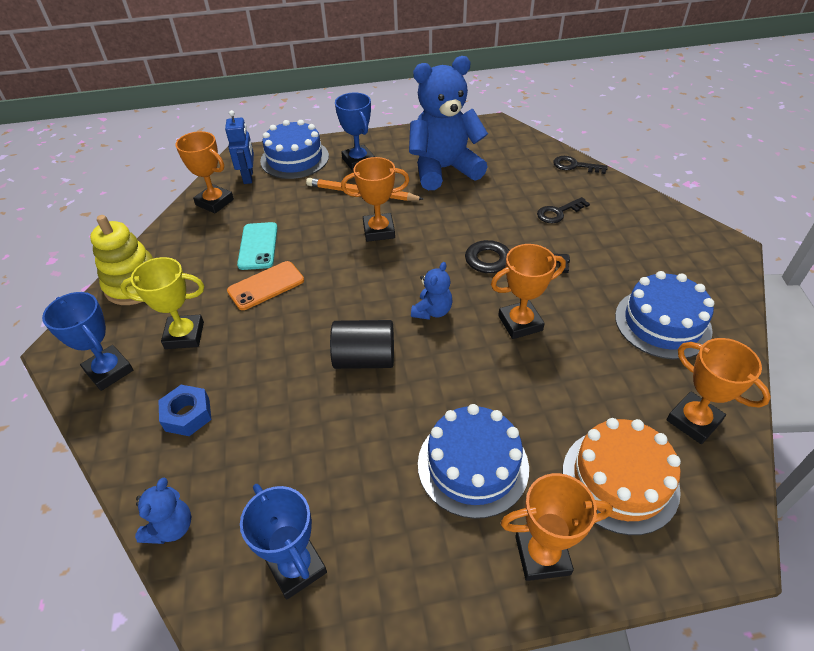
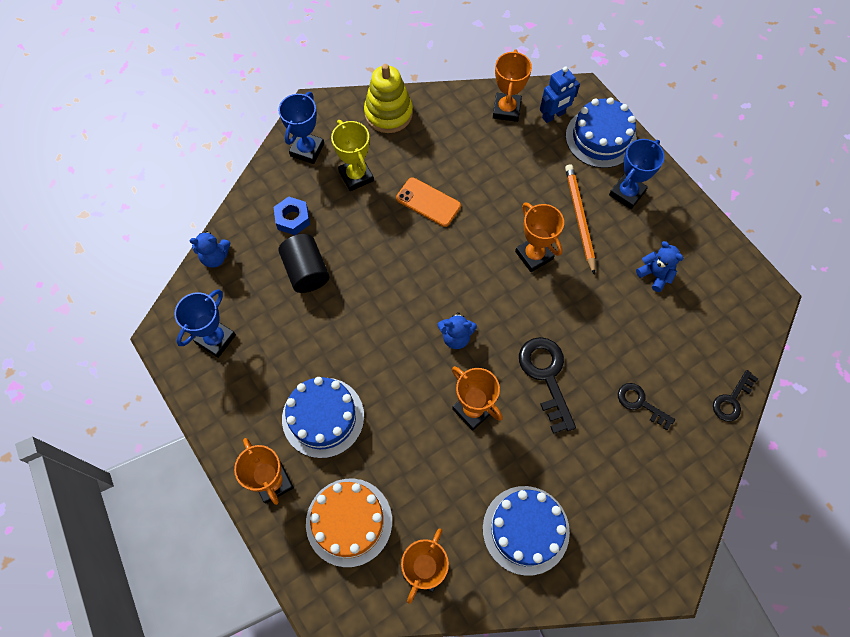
camera: 65 degrees right, 20 degrees up
(258, 246) = (469, 172): turquoise phone -> none
(364, 359) = (386, 307): black cylinder -> black cylinder (306, 271)
(444, 169) = (655, 274): blue teddy bear -> blue teddy bear, size x0.44
(575, 166) = (732, 400): black key -> black key turned 135 degrees counterclockwise

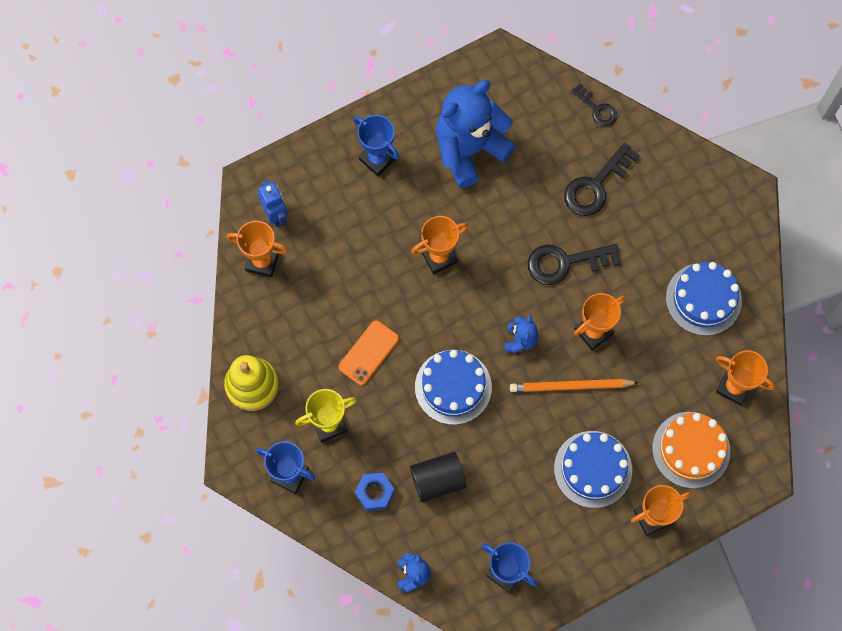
camera: 85 degrees left, 5 degrees up
(579, 218) = (401, 208): orange pencil -> orange pencil (570, 386)
(600, 138) = (309, 173): blue cake -> blue cake (453, 387)
(640, 403) = (596, 185): black key -> black key, size x1.66
(655, 274) = (469, 149): blue teddy bear -> blue teddy bear, size x2.29

